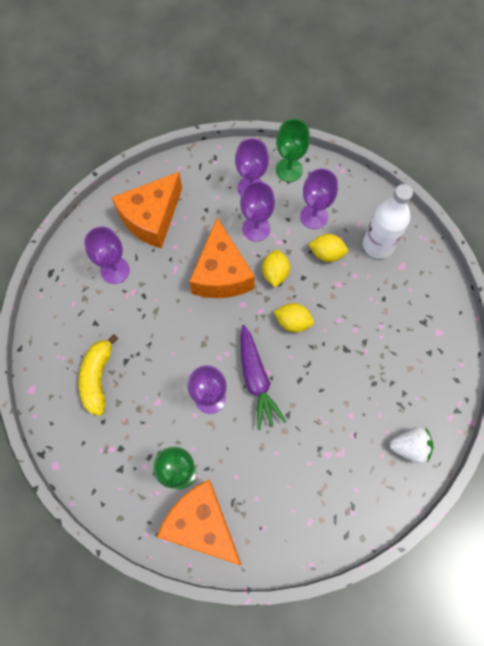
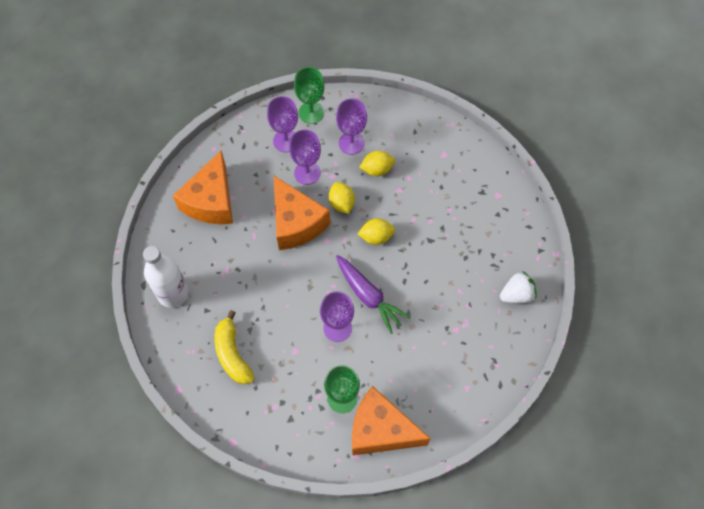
camera: 25 degrees left, 5 degrees down
(115, 270) = (201, 258): purple goblet -> none
(378, 245) = (416, 145): white bottle -> white bottle (173, 293)

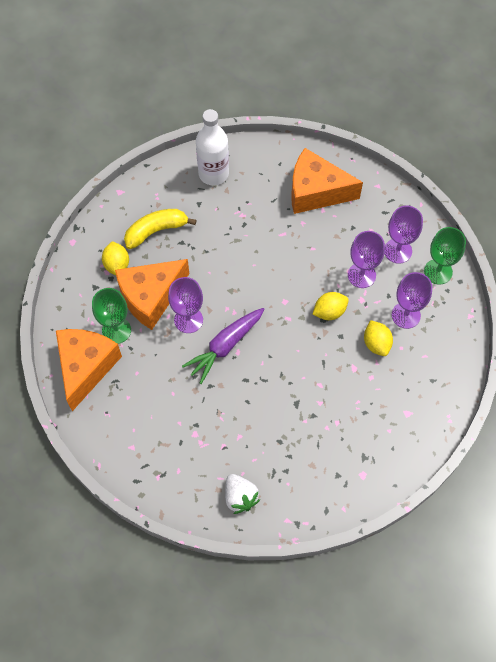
camera: 85 degrees right, 0 degrees up
(296, 223) = (301, 271): orange cheese -> orange cheese (151, 297)
(376, 237) = (294, 348): yellow lemon -> yellow lemon (117, 265)

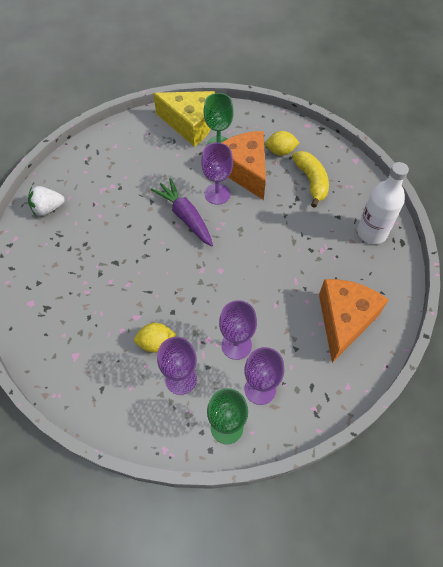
camera: 100 degrees right, 5 degrees down
(86, 367) = (190, 124): orange cheese -> yellow cheese
(329, 312) = (201, 307): yellow lemon -> none

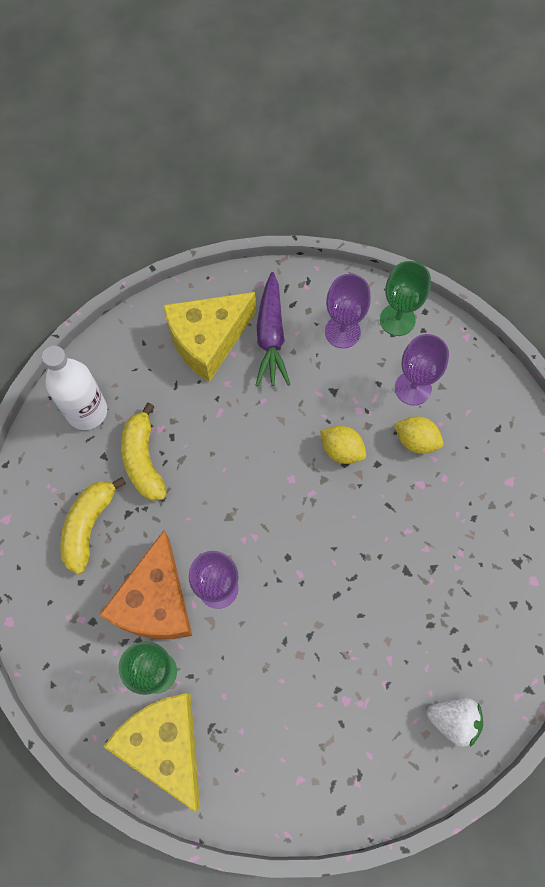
camera: 145 degrees left, 10 degrees up
(185, 217) = (282, 580): purple carrot -> purple carrot (271, 336)
(236, 345) = (335, 386): purple goblet -> none
(280, 151) = (84, 601): yellow lemon -> yellow lemon (341, 450)
(314, 228) = (144, 459): none -> yellow banana
(344, 320) = (208, 341): orange cheese -> yellow cheese

